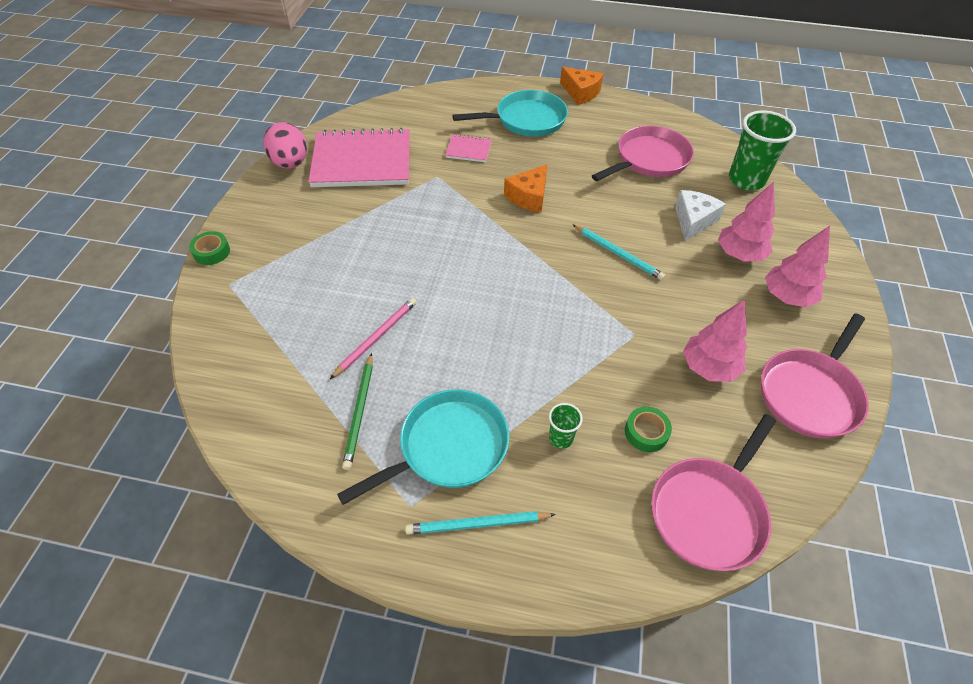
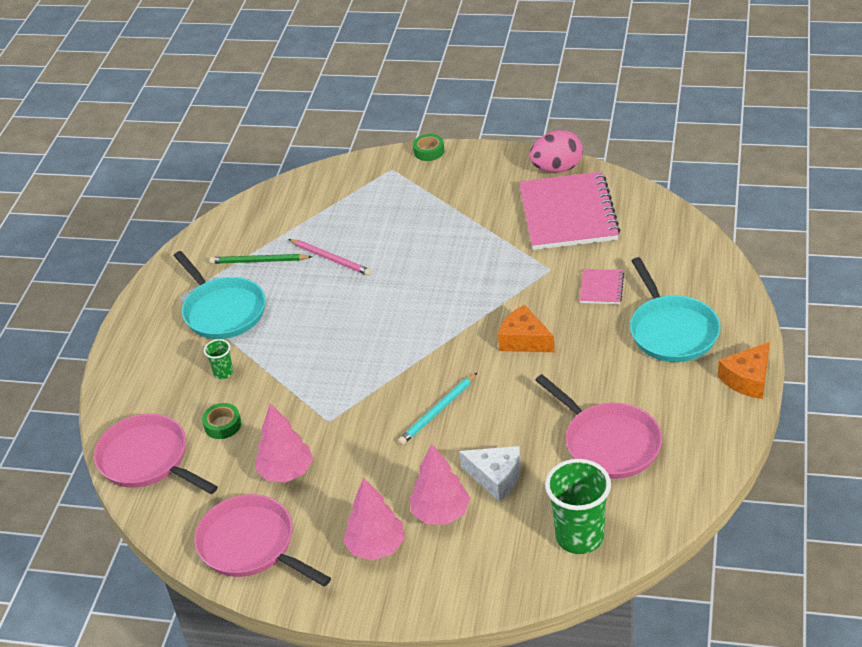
camera: 95 degrees right, 10 degrees down
(477, 524) = (159, 331): turquoise pencil -> none

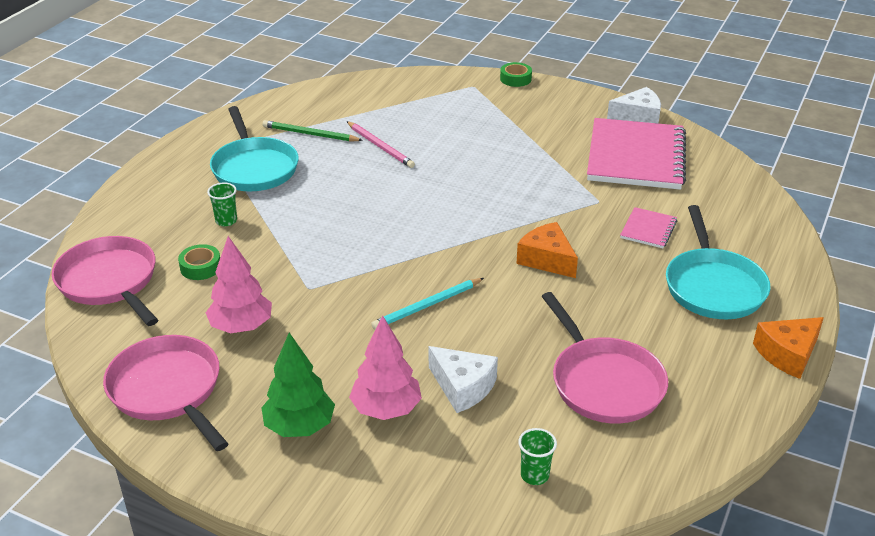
camera: 10 degrees right, 5 degrees down
(376, 547) = (299, 427): pink tree -> green tree
(557, 169) = (638, 117): pink egg -> white cheese
(579, 537) = (534, 475): green cup -> green cup, size x0.48

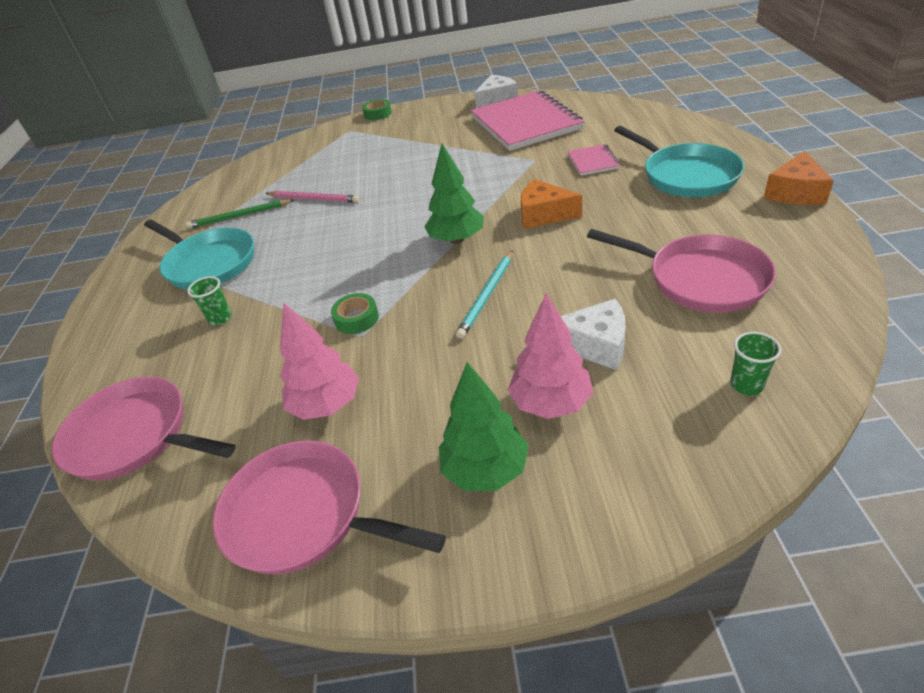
camera: 25 degrees left, 5 degrees up
(200, 267) = (230, 371): green tape -> green tape (356, 318)
(454, 245) = (457, 240): none -> green tree

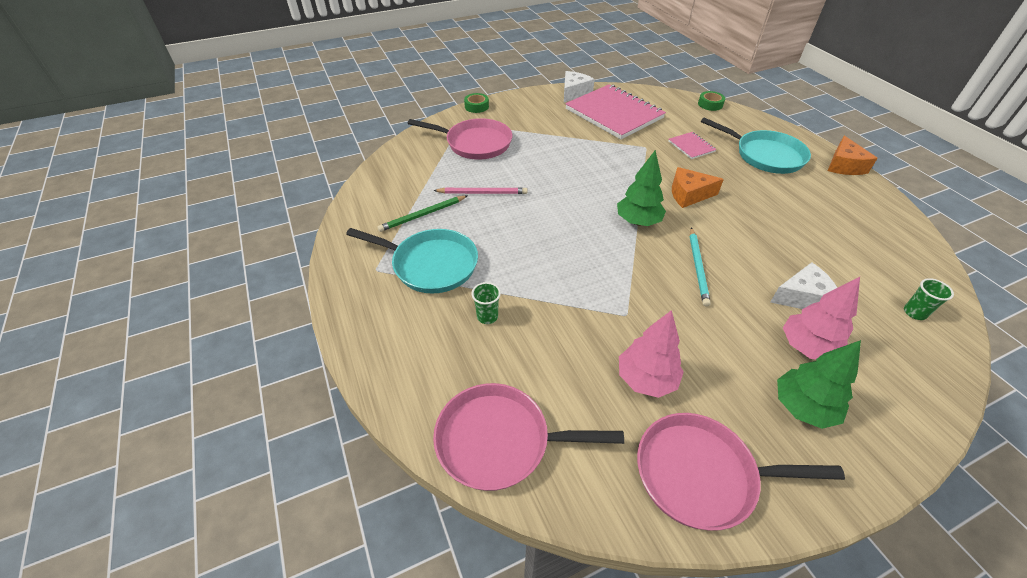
camera: 25 degrees left, 5 degrees up
(356, 318) = (610, 300): green tape -> green tape (710, 104)
(700, 279) = (833, 237): pink pan -> pink pan (475, 143)

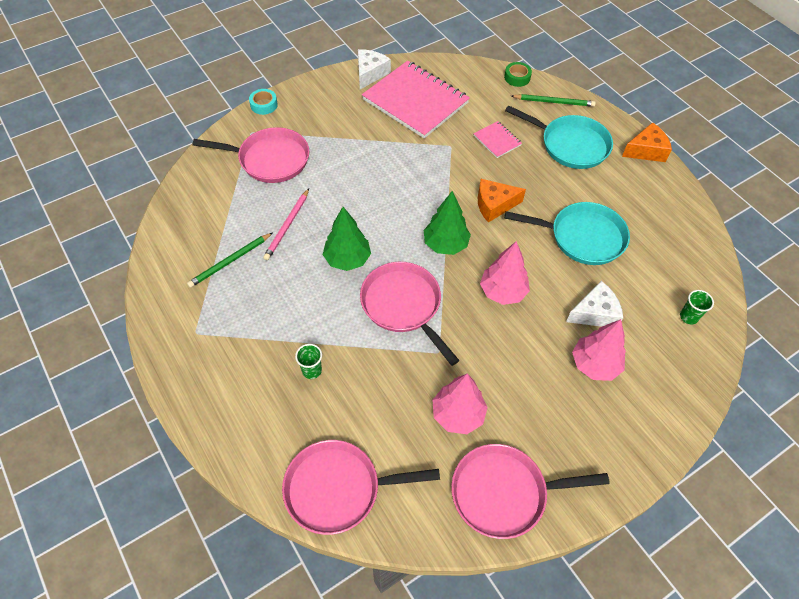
camera: 10 degrees left, 10 degrees up
(430, 265) = (249, 320): turquoise pan -> turquoise pan (582, 237)
(476, 106) = (264, 105): green tape -> turquoise tape
(482, 193) = (287, 226): pink pencil -> pink pencil turned 120 degrees clockwise
(591, 268) = (403, 305): none -> pink pan
(698, 267) = (502, 292): turquoise pencil -> pink tree
(746, 123) = (554, 102): none -> green pencil
(802, 407) = (586, 422): green tree -> green tree (347, 259)
(844, 165) = (646, 150): orange cheese -> orange cheese turned 105 degrees counterclockwise

